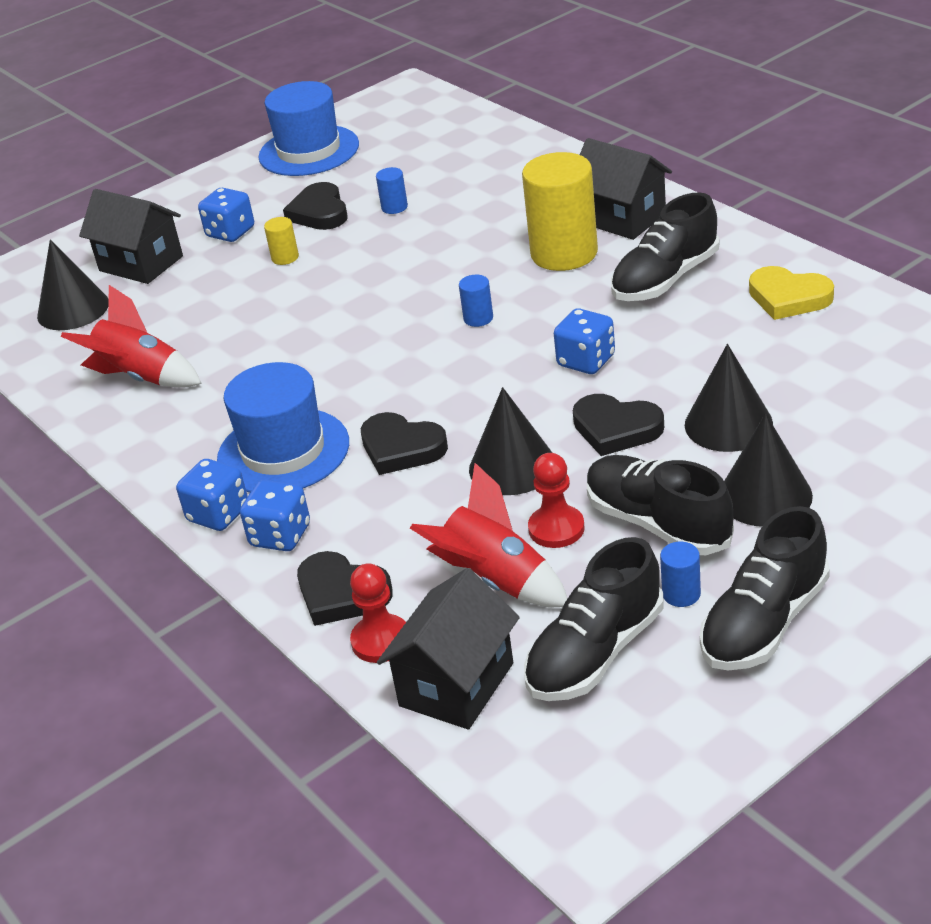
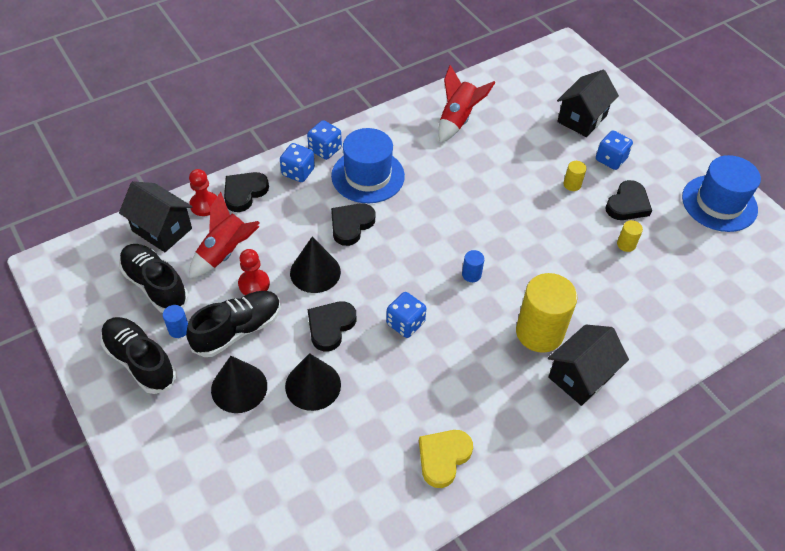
camera: 90 degrees right, 15 degrees up
(73, 309) = (537, 91): black cone -> none
(319, 212) = (627, 204): black heart -> black heart turned 135 degrees clockwise
(394, 207) = (626, 244): blue cylinder -> yellow cylinder
(665, 279) = (489, 386): black shoe -> none

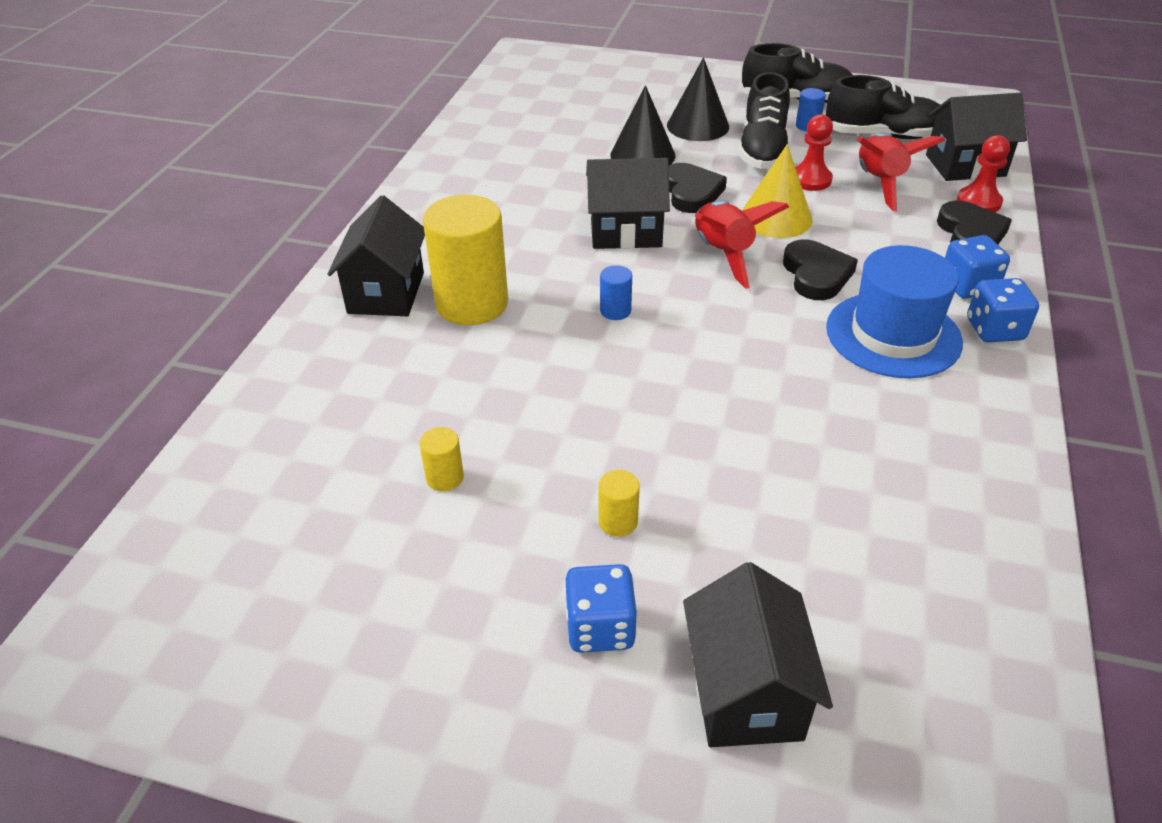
camera: 140 degrees right, 10 degrees down
(315, 272) = (776, 218): black cone -> yellow cone
(405, 323) = (625, 232): blue dice -> black house
(443, 458) = (469, 175): yellow heart -> none
(458, 120) = (927, 507): red rocket -> red rocket (723, 255)
(627, 204) = (494, 551): black heart -> none
(719, 203) = (318, 681): blue hat -> none

